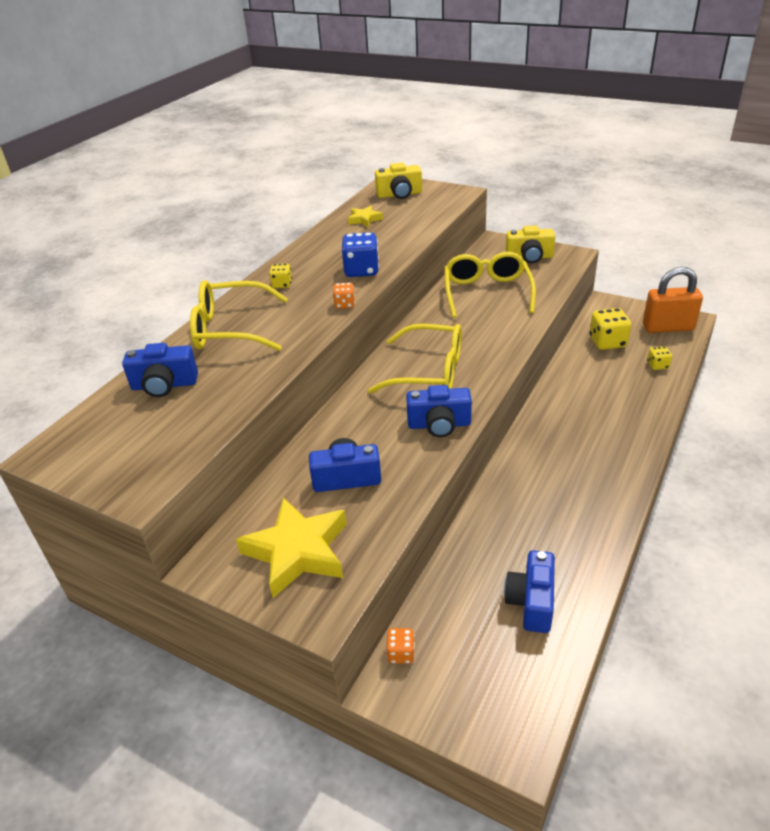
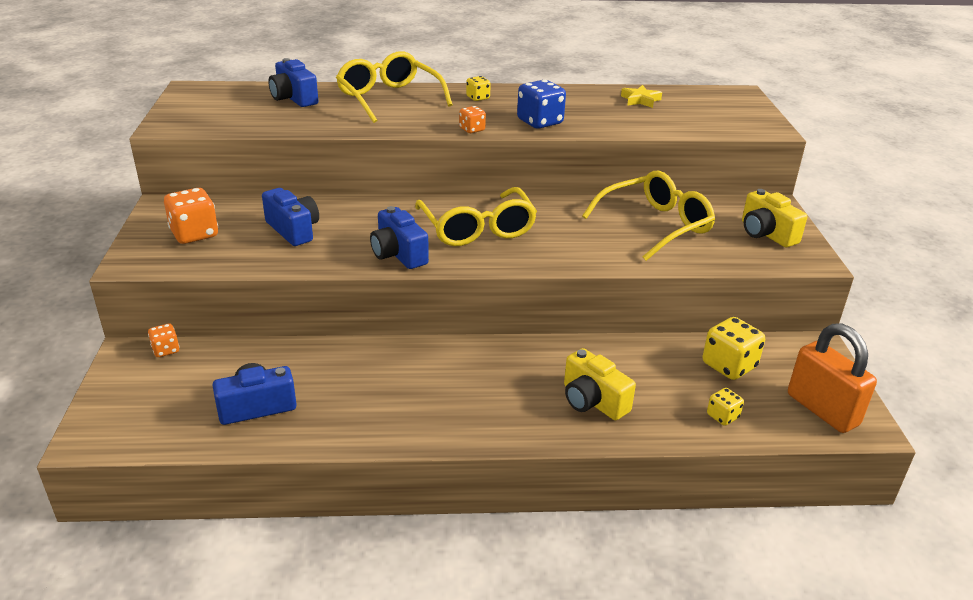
camera: 55 degrees right, 5 degrees down
(297, 551) = (194, 234): yellow star -> orange dice
(399, 194) = (718, 102): yellow camera -> yellow camera (592, 401)

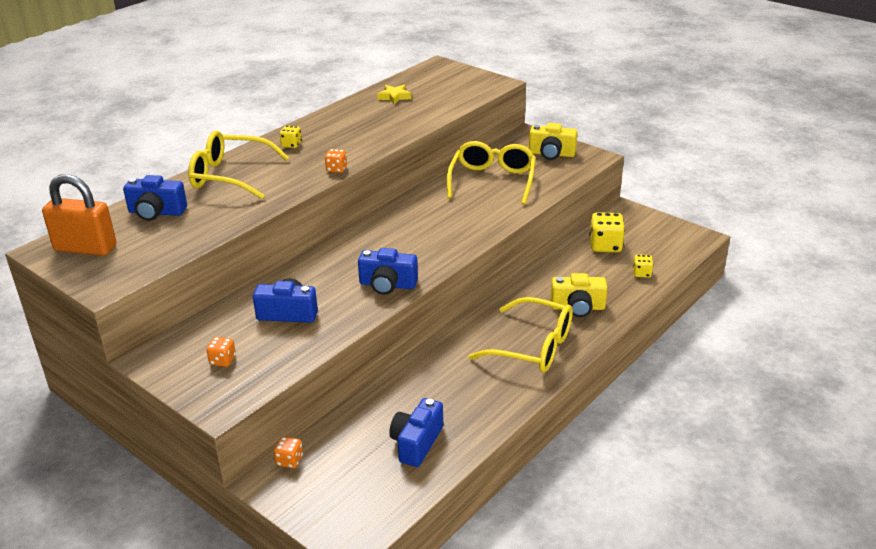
camera: 45 degrees left, 0 degrees up
(194, 234) = (222, 360): orange dice -> orange dice, size x0.55
(477, 229) = (402, 241): yellow glasses -> yellow glasses (533, 347)
(540, 122) = (367, 142): blue dice -> none
(822, 410) = (673, 241): orange padlock -> orange padlock (85, 248)

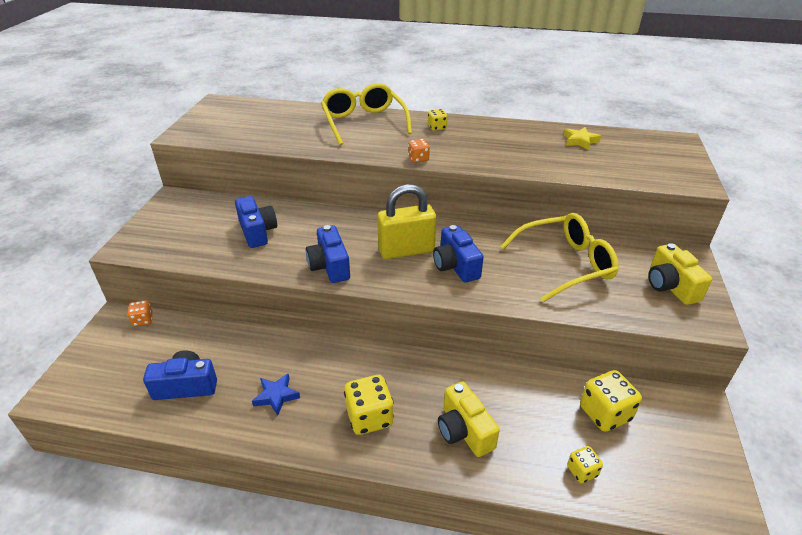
camera: 60 degrees right, 5 degrees up
(85, 248) = (226, 112): orange padlock -> none
(156, 212) = (289, 117): blue camera -> blue camera (455, 266)
(222, 360) = (182, 227): orange dice -> none
(405, 241) = (406, 250): none -> yellow padlock
(473, 390) = (276, 396): none -> blue star
(533, 347) = (369, 417): yellow glasses -> yellow dice

